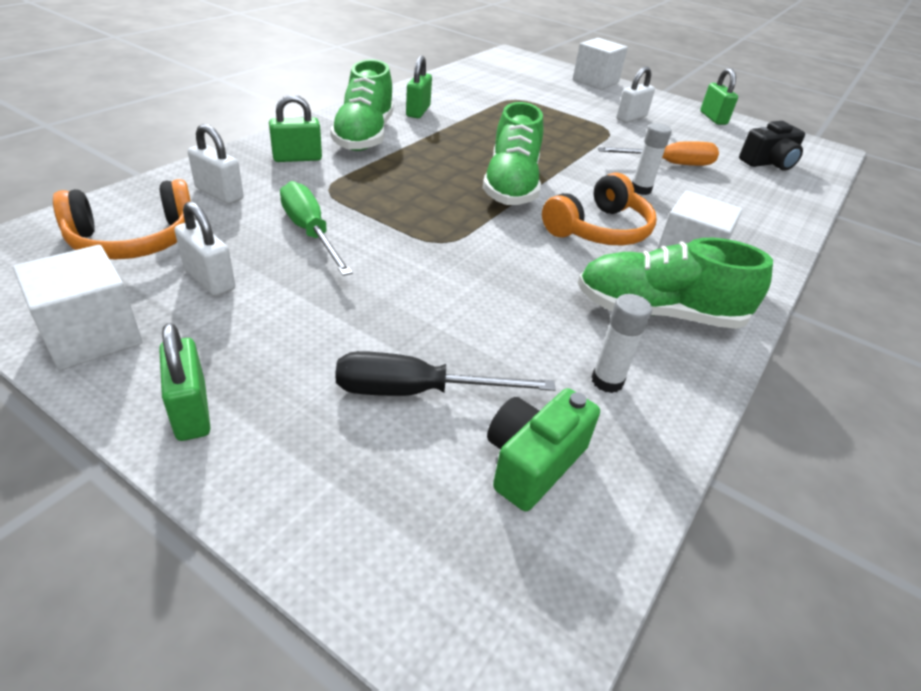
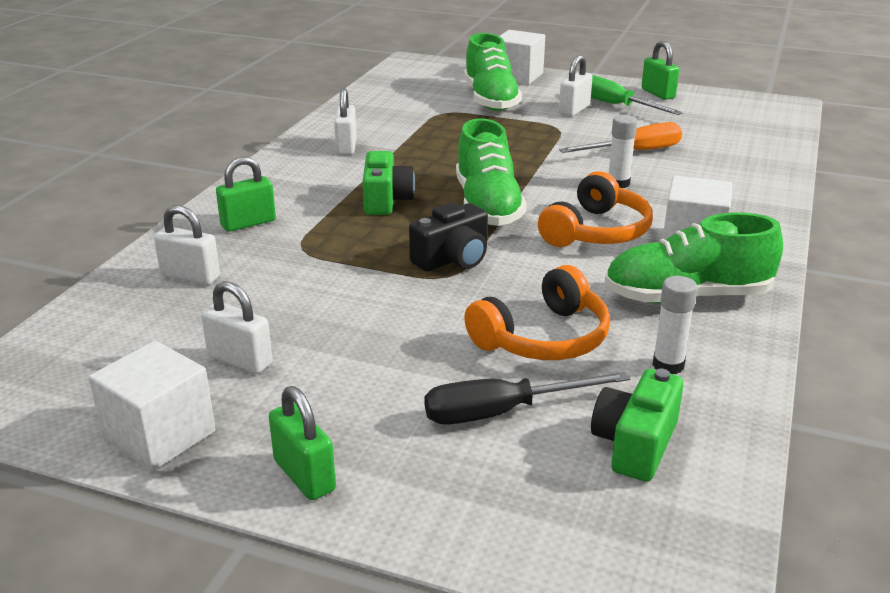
camera: 10 degrees left, 10 degrees down
(134, 240) = (133, 340): orange headphones -> orange headphones (543, 338)
(310, 232) = (311, 294): green screwdriver -> green screwdriver (616, 105)
(364, 136) = (305, 185): green shoe -> green shoe (490, 100)
(418, 111) = (346, 147): green padlock -> white padlock
(425, 162) = (386, 200): none -> green camera
(768, 163) = (731, 130): black camera -> black camera (453, 259)

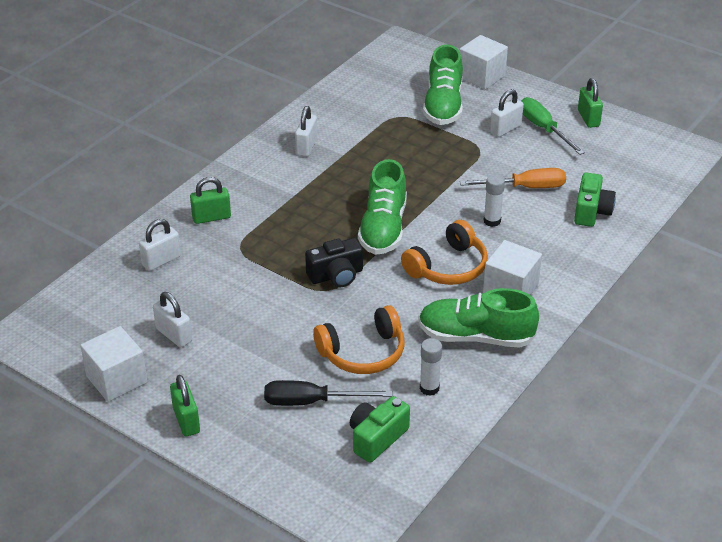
camera: 15 degrees right, 10 degrees up
(190, 276) = (161, 261): white padlock -> white padlock turned 75 degrees counterclockwise
(386, 200) = (313, 210): green camera -> green camera (591, 211)

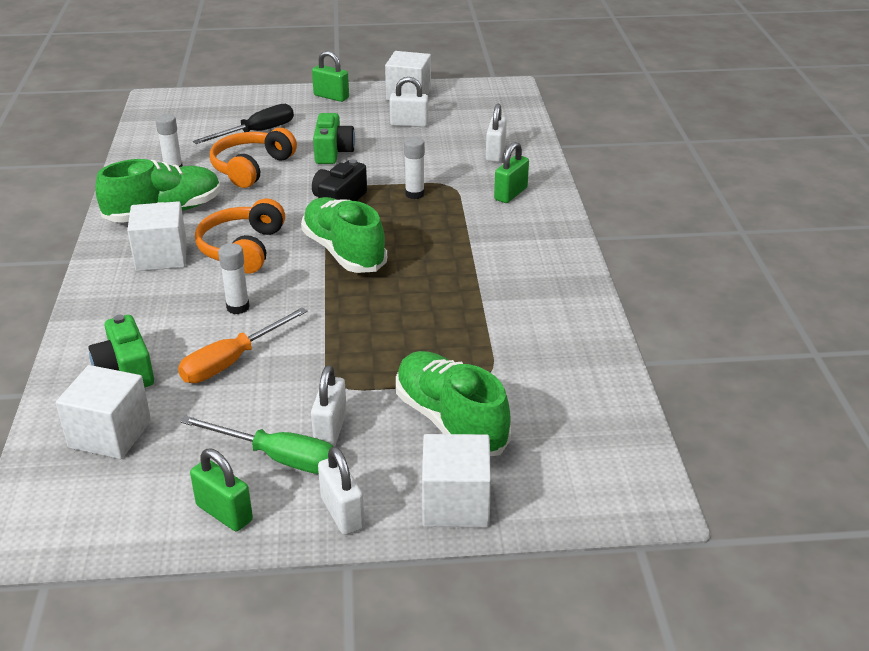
camera: 140 degrees right, 5 degrees down
(275, 253) = (414, 194): none -> white glue stick
(306, 147) = (531, 289): white padlock -> white padlock (342, 513)
(377, 438) = (186, 134): green camera -> green camera (333, 152)
(622, 178) = (110, 434): none -> white cube

